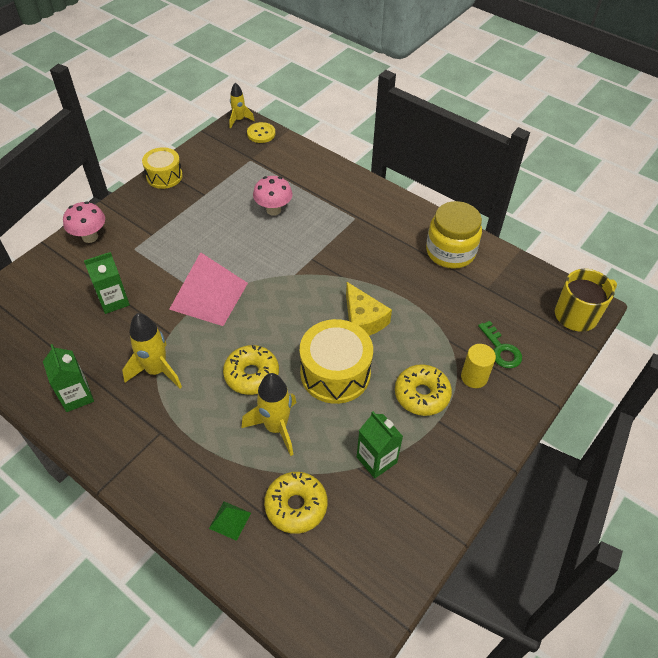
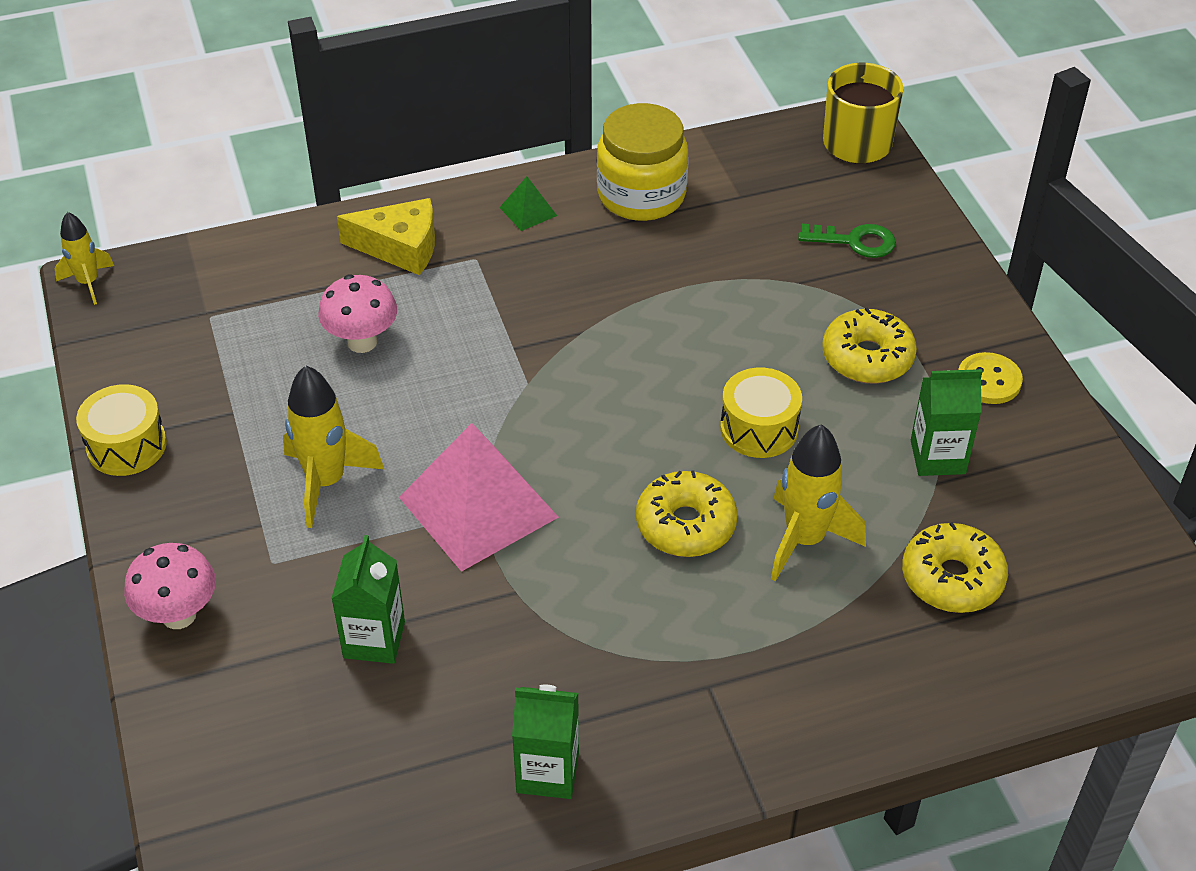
camera: 55 degrees left, 5 degrees down
(156, 370) = (581, 640): yellow rocket -> yellow rocket (326, 482)
(230, 520) = (926, 664): green pyramid -> green pyramid (528, 211)
(261, 133) = (157, 272): yellow button -> yellow button (989, 380)
(335, 373) = (759, 428): yellow drum -> yellow drum, size x0.63
(363, 319) = (686, 350): yellow cheese -> yellow cheese (400, 247)
(474, 377) = (879, 291): yellow cylinder -> none

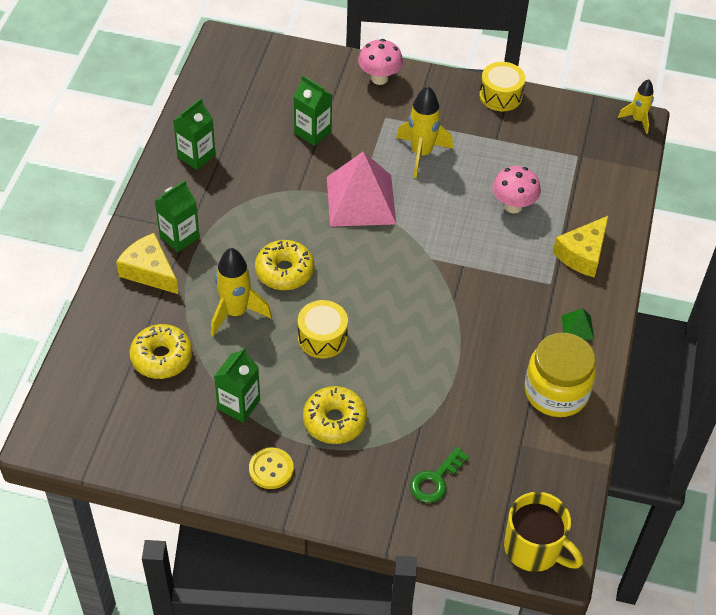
camera: 120 degrees right, 5 degrees up
(733, 688) = (179, 237): none -> green carton
(829, 686) = (149, 271): none -> yellow cheese

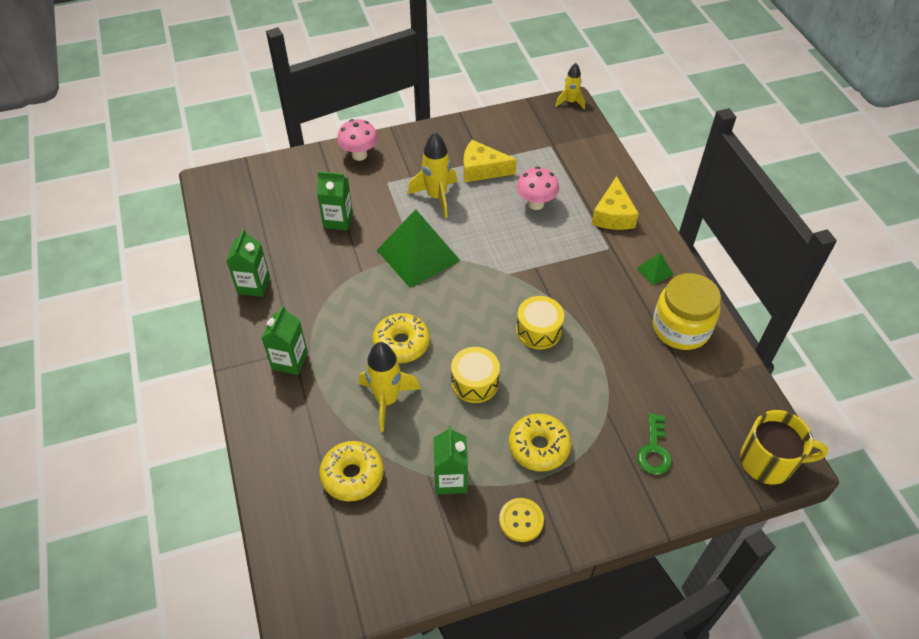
camera: 30 degrees left, 0 degrees up
(149, 271) = (285, 404): yellow cheese -> yellow cheese (482, 170)
(361, 200) = (418, 255): pink pyramid -> green pyramid
(500, 96) = (461, 127): yellow drum -> yellow drum (538, 330)

